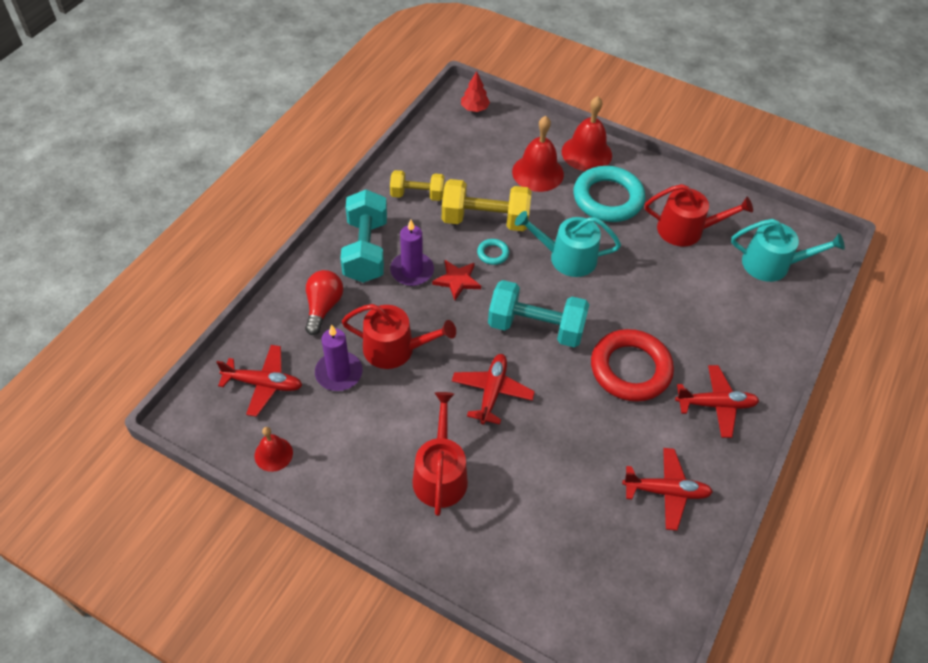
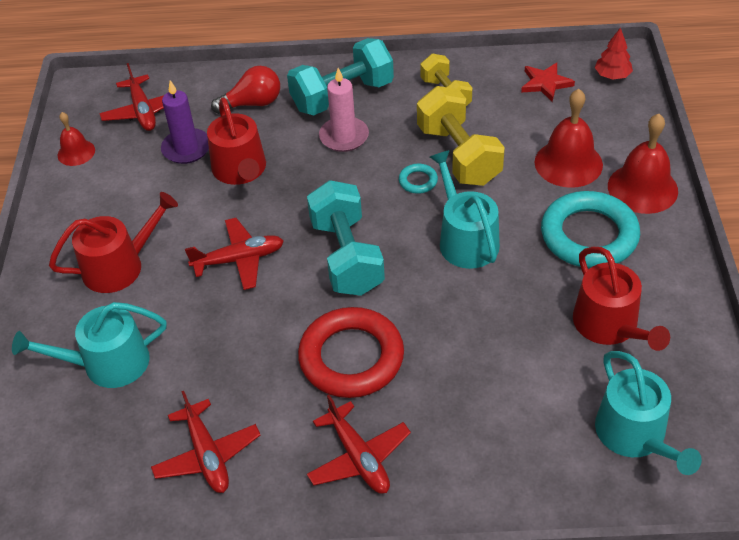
camera: 65 degrees right, 5 degrees down
(412, 271) = (344, 137): purple candle -> pink candle
(457, 280) = (359, 172): red star -> red star (545, 83)
(540, 523) = (107, 363): none -> turquoise watering can

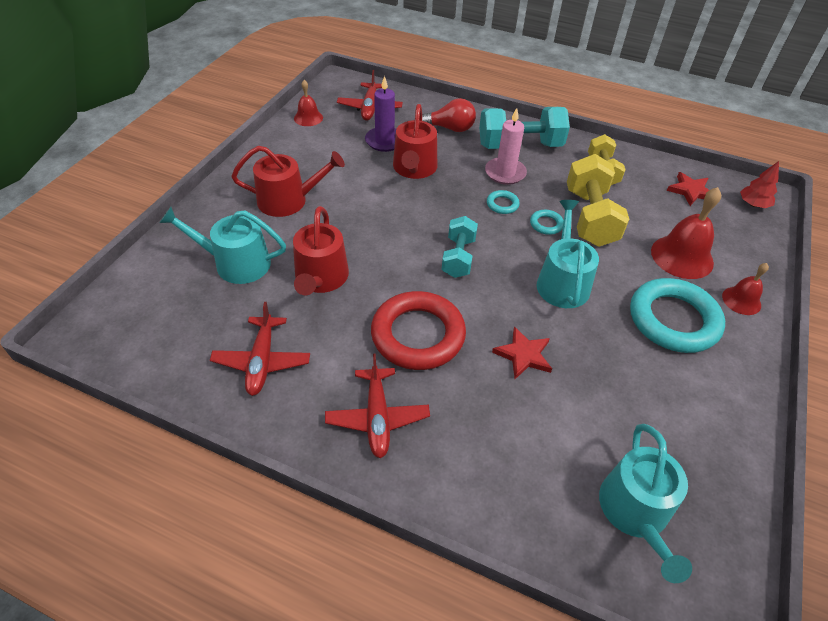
camera: 20 degrees right, 0 degrees up
(239, 259) = (375, 228): red plane -> none
(346, 256) = (458, 257): turquoise dumbbell -> turquoise dumbbell, size x0.63
(360, 176) = (502, 204): none -> turquoise ring
(465, 333) = (523, 355): none -> red star
(610, 326) = (657, 403): red watering can -> red watering can (320, 279)
(642, 188) = (741, 300): red bell -> red bell, size x0.58

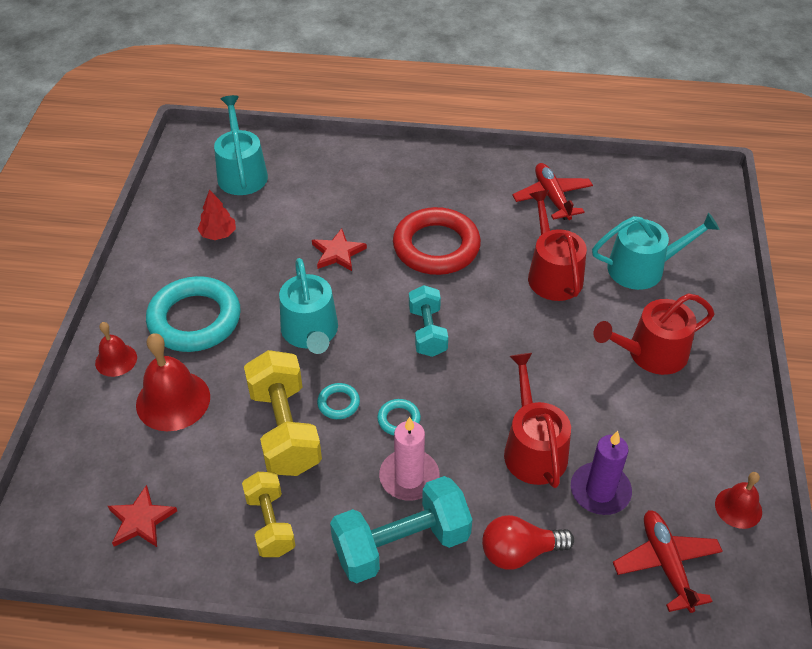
camera: 165 degrees right, 0 degrees up
(377, 417) = (441, 183): red plane -> none
(753, 204) = (54, 519): red tree -> red tree (218, 234)

